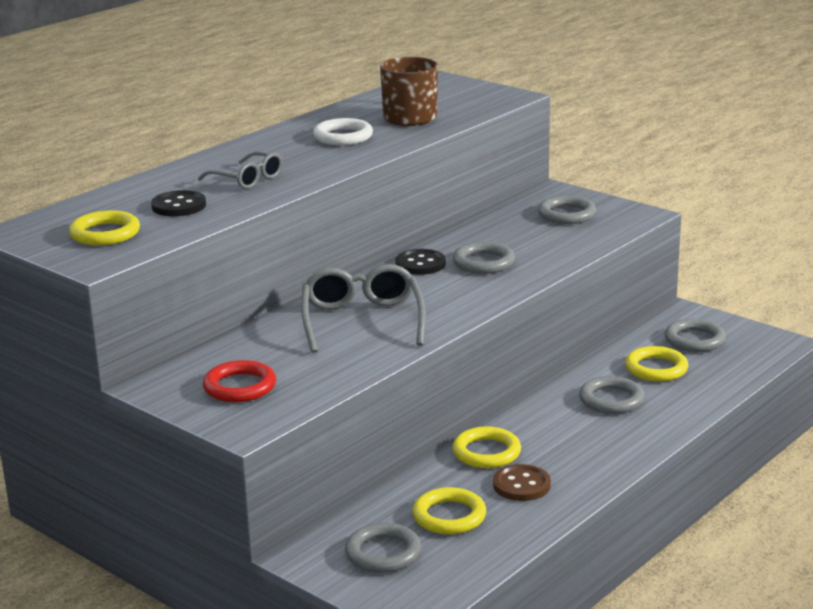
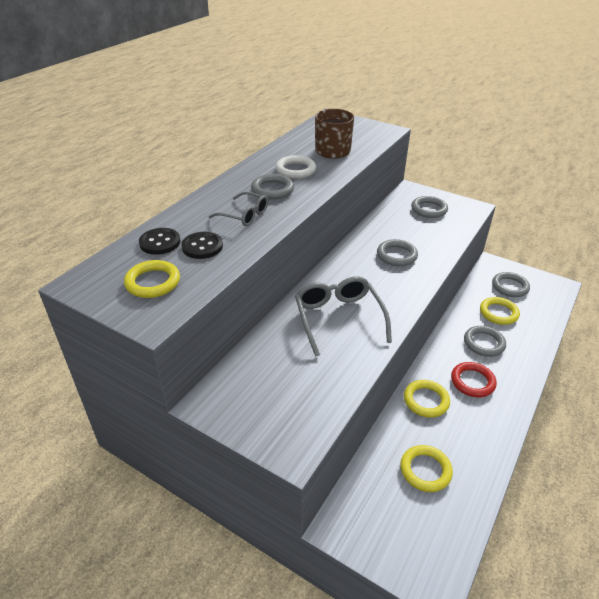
camera: 10 degrees left, 15 degrees up
(240, 387) = (274, 400): red ring -> red ring (472, 382)
(383, 553) = (394, 517): grey ring -> grey ring (272, 190)
(420, 264) = (356, 259): black button -> black button (160, 242)
(521, 485) = (461, 432): brown button -> none

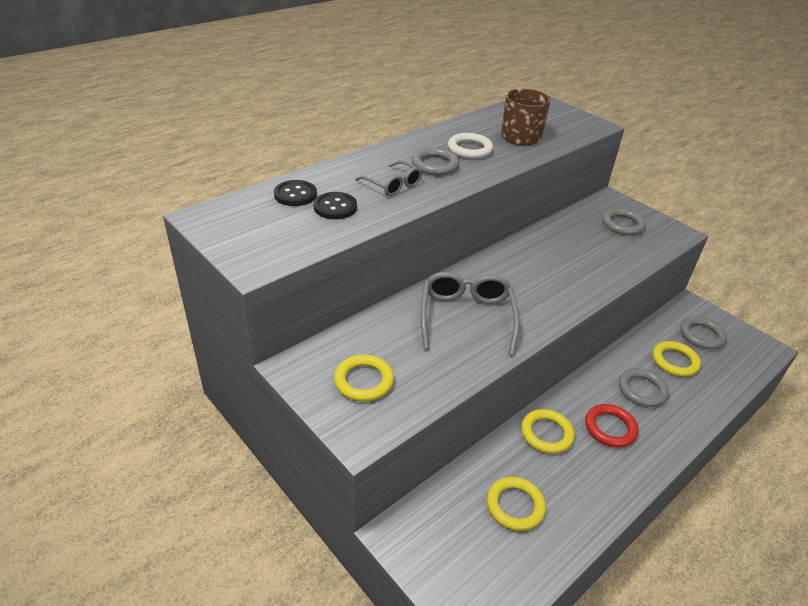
camera: 15 degrees right, 0 degrees up
(153, 282) = (271, 231): yellow ring -> yellow ring (364, 381)
(396, 255) = (561, 266): grey ring -> none

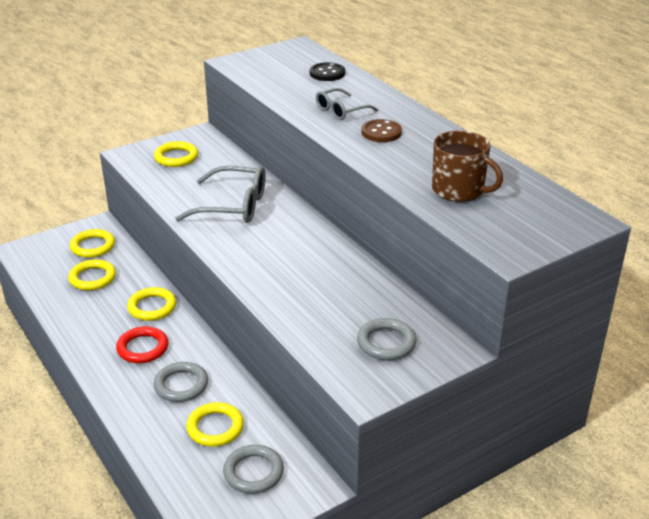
camera: 100 degrees right, 5 degrees down
(335, 207) = (305, 87): black button -> none
(435, 165) = (381, 132): grey ring -> brown button
(448, 525) = (93, 246): none -> yellow ring
(469, 149) = (419, 154): white ring -> none

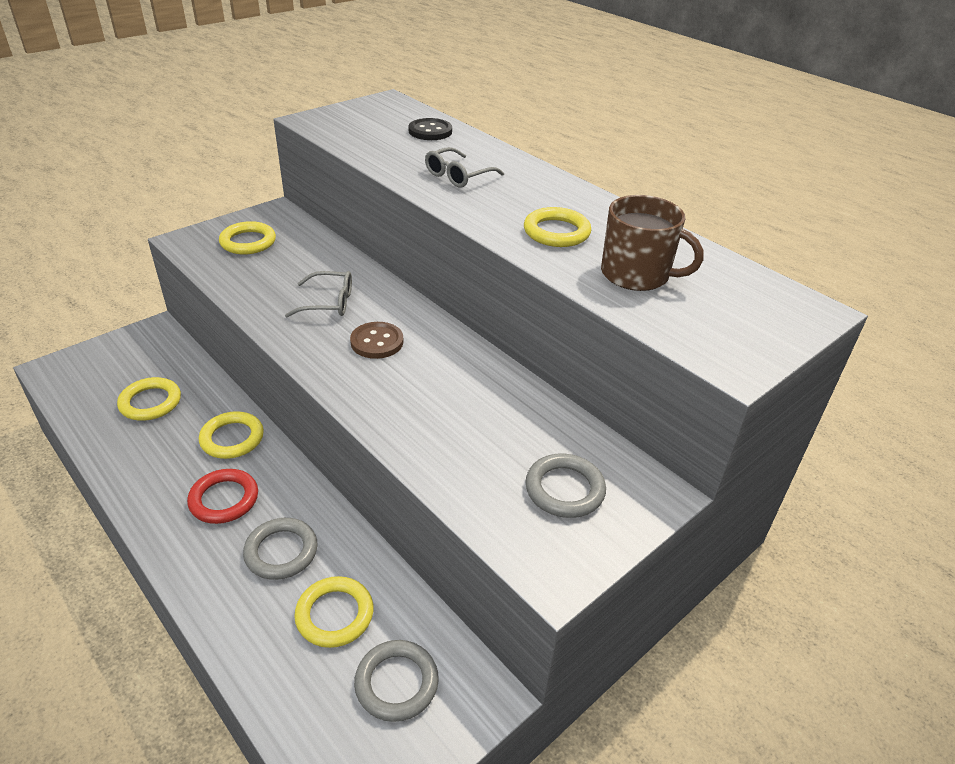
camera: 10 degrees left, 5 degrees up
(93, 246) = (149, 359): yellow ring -> yellow ring (556, 232)
(233, 206) = (329, 303): grey glasses -> grey glasses, size x0.60
(381, 132) = (515, 202): brown button -> brown button (377, 342)

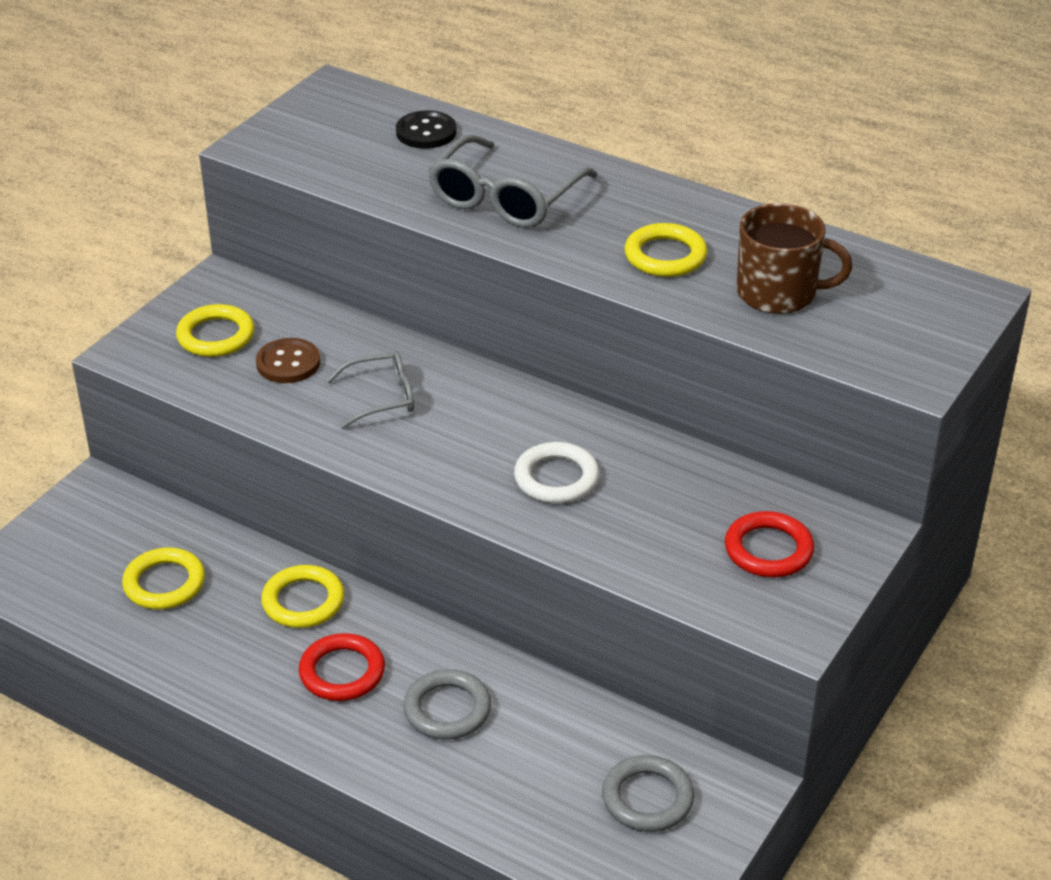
camera: 15 degrees left, 0 degrees up
(334, 614) = (546, 754): yellow ring -> none
(377, 342) = (473, 435): brown button -> brown button (288, 363)
(420, 388) = (556, 478): none -> white ring
(458, 176) = (505, 199): grey glasses -> grey glasses, size x1.66
(564, 489) = (768, 550): grey ring -> red ring

